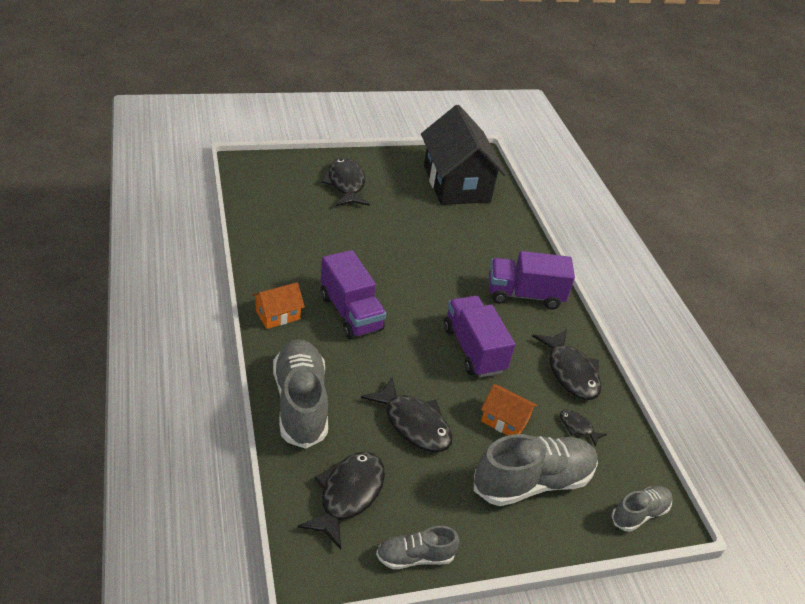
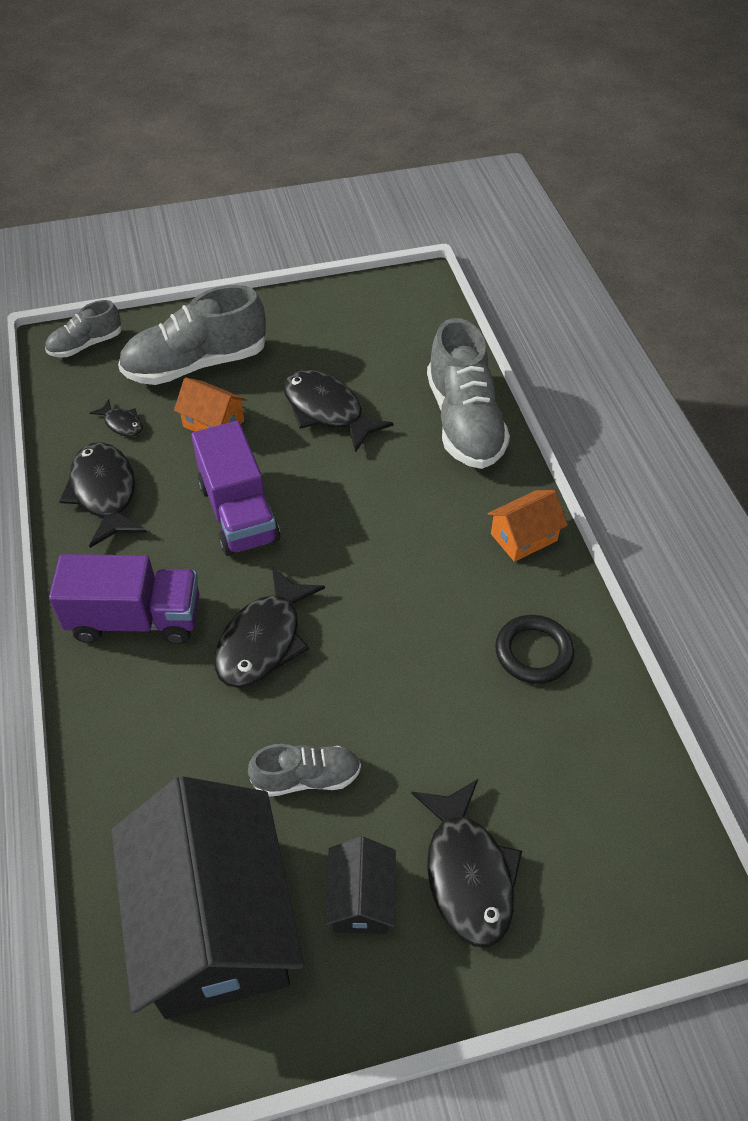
camera: 175 degrees left, 10 degrees up
(291, 255) = (533, 652): none -> black ring
(348, 495) = (396, 339): black fish -> black fish (264, 640)
(350, 312) = (419, 553): purple truck -> none
(394, 183) = (361, 899): none -> black house
(415, 557) = (328, 298): grey shoe -> grey shoe (307, 778)

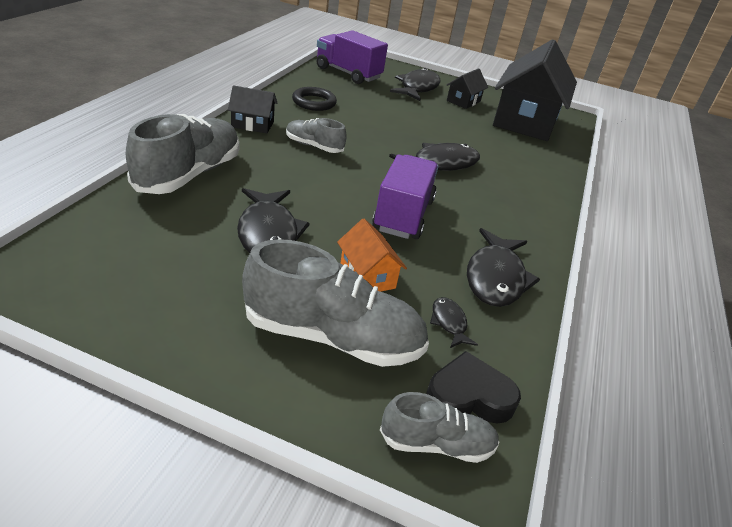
camera: 150 degrees left, 15 degrees down
(79, 380) = (469, 396): none -> black heart
(135, 619) = (510, 205): purple truck -> purple truck (348, 73)
(307, 778) = (458, 126): grey shoe -> grey shoe (314, 146)
(524, 537) = (252, 124): orange house -> black house

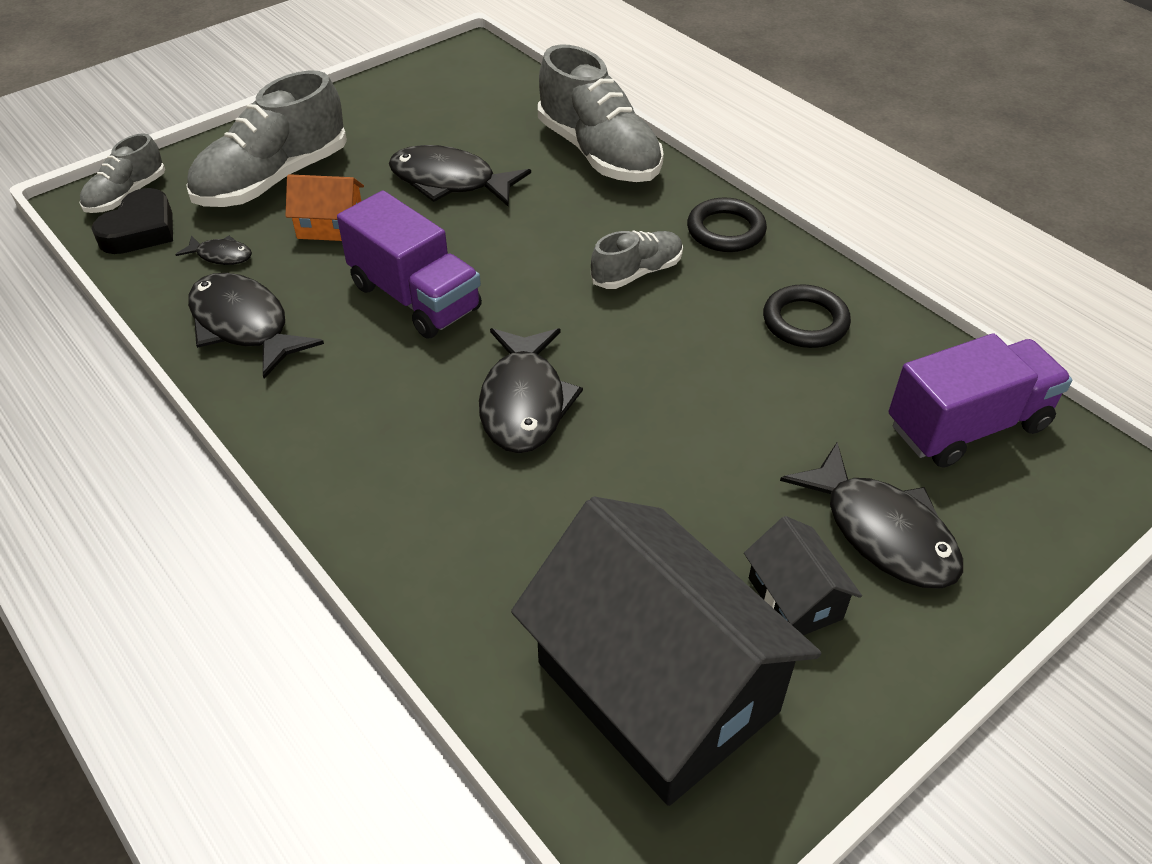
camera: 125 degrees right, 10 degrees up
(252, 124) = (726, 230): black house -> black ring

